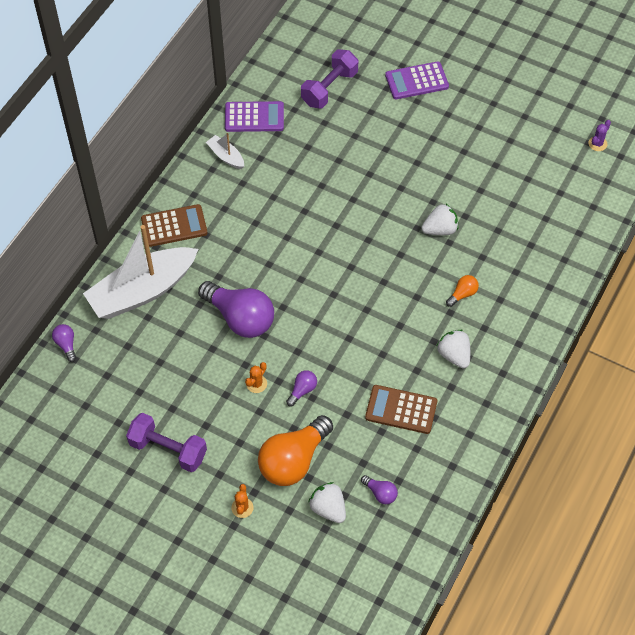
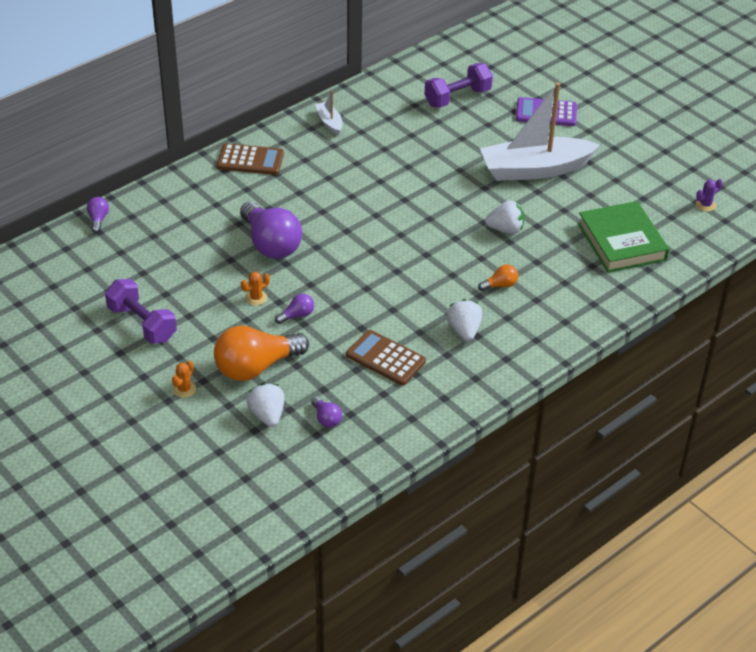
camera: 20 degrees right, 15 degrees down
(142, 291) = (192, 199): white boat -> white boat (535, 169)
(254, 117) = (373, 101): purple calculator -> none
(544, 209) = (622, 242): none -> green book

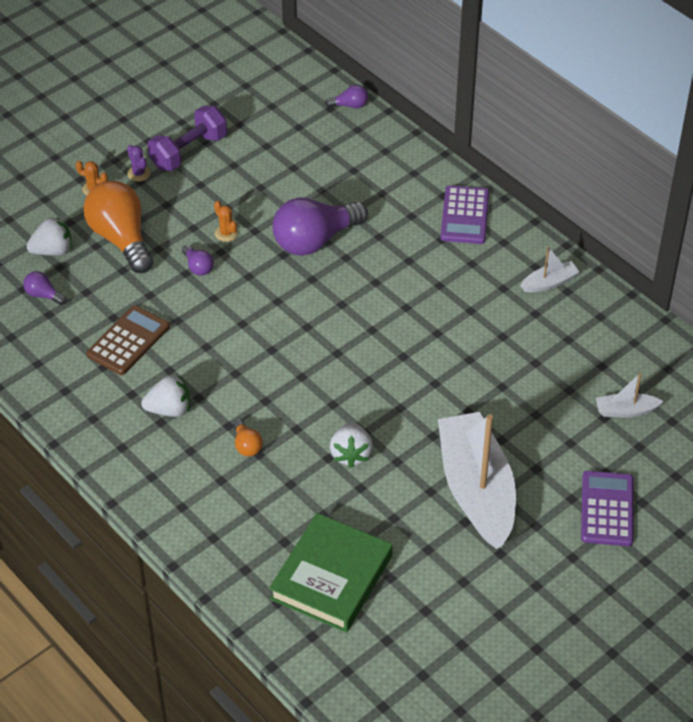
camera: 90 degrees right, 5 degrees up
(250, 160) = (464, 216): brown calculator -> purple calculator
(326, 418) = (43, 295): purple light bulb -> purple light bulb turned 60 degrees clockwise
(457, 97) = (626, 411): purple dumbbell -> white boat
(622, 242) = (331, 577): green book -> green book turned 45 degrees counterclockwise
(705, 205) = (415, 685): purple cactus -> purple cactus (138, 173)

